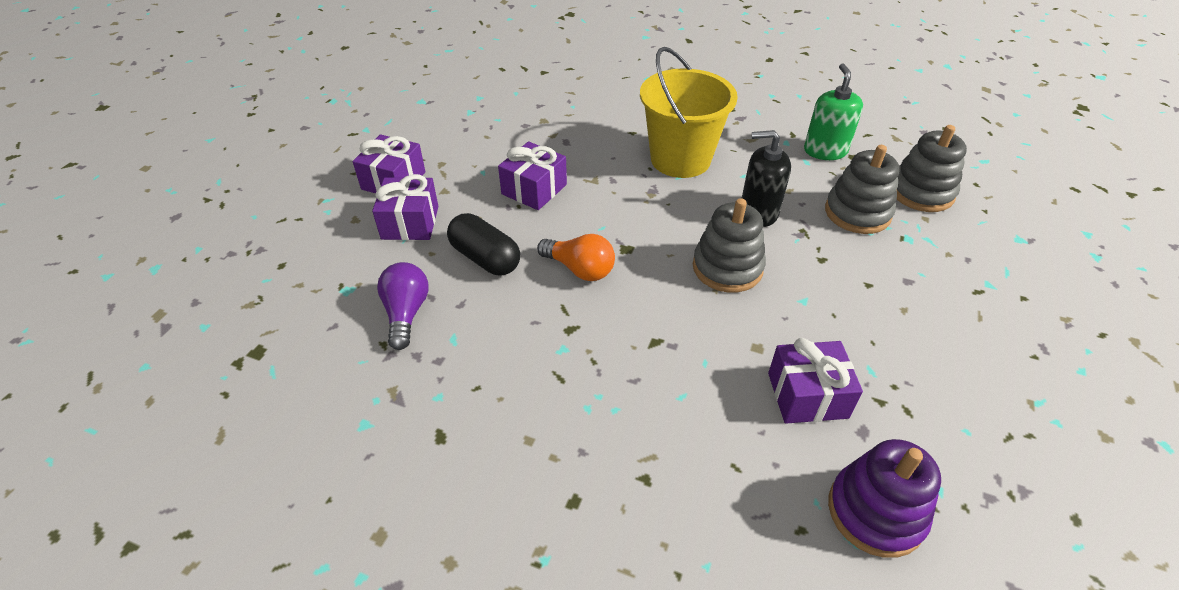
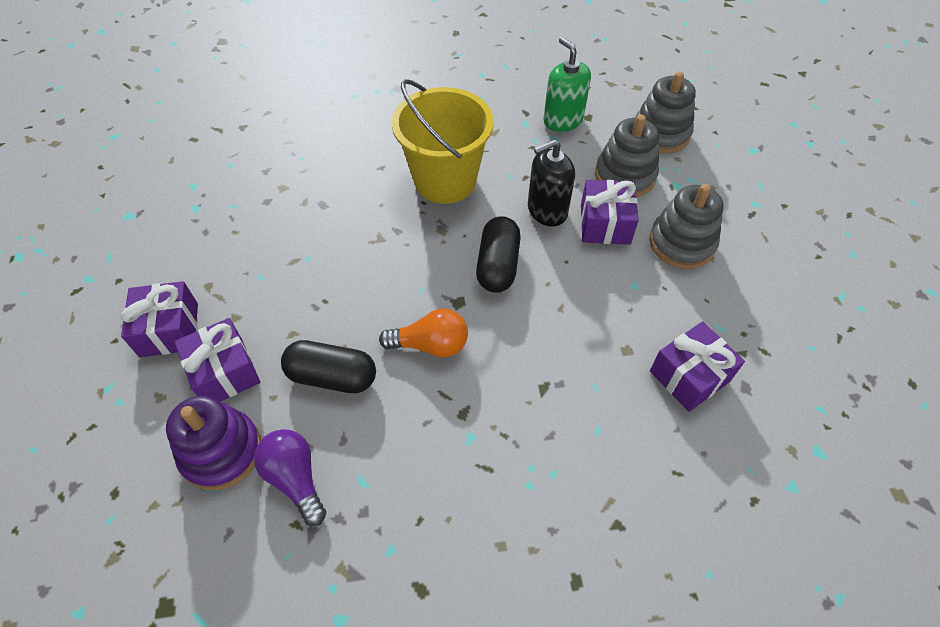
camera: 30 degrees left, 10 degrees up
(534, 189) = (328, 275): purple gift -> purple gift (605, 224)
(681, 236) = (497, 265): none -> black capsule
(727, 268) = (556, 281): grey stacking toy -> grey stacking toy (681, 243)
(875, 512) = (793, 454): purple stacking toy -> purple stacking toy (221, 451)

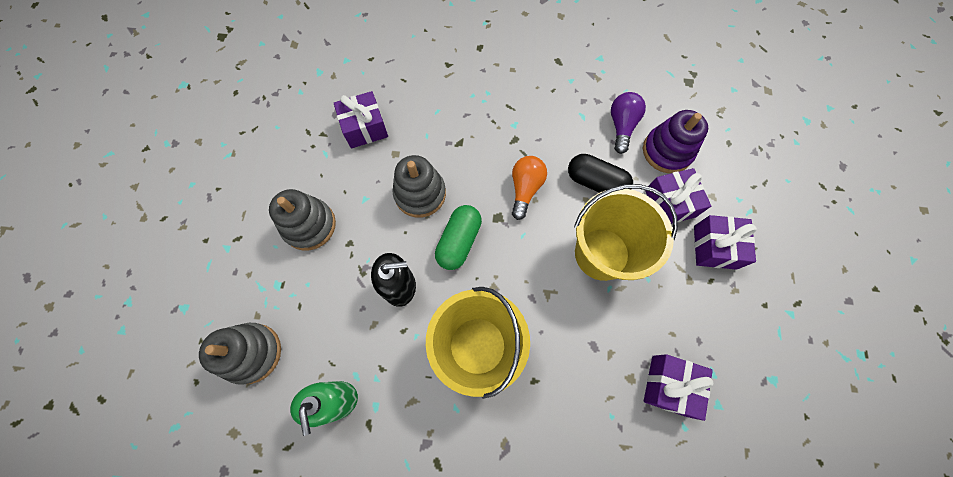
camera: 165 degrees left, 15 degrees up
(295, 478) = (621, 126): purple light bulb -> purple light bulb turned 150 degrees counterclockwise
(318, 290) = (601, 254): none -> yellow bucket
(431, 345) = (525, 189): orange light bulb -> orange light bulb turned 90 degrees clockwise
(497, 265) = (459, 241): black capsule -> green capsule
(605, 224) = (358, 259): purple gift -> purple gift (669, 385)
(625, 176) = (315, 307): grey stacking toy -> grey stacking toy (420, 194)

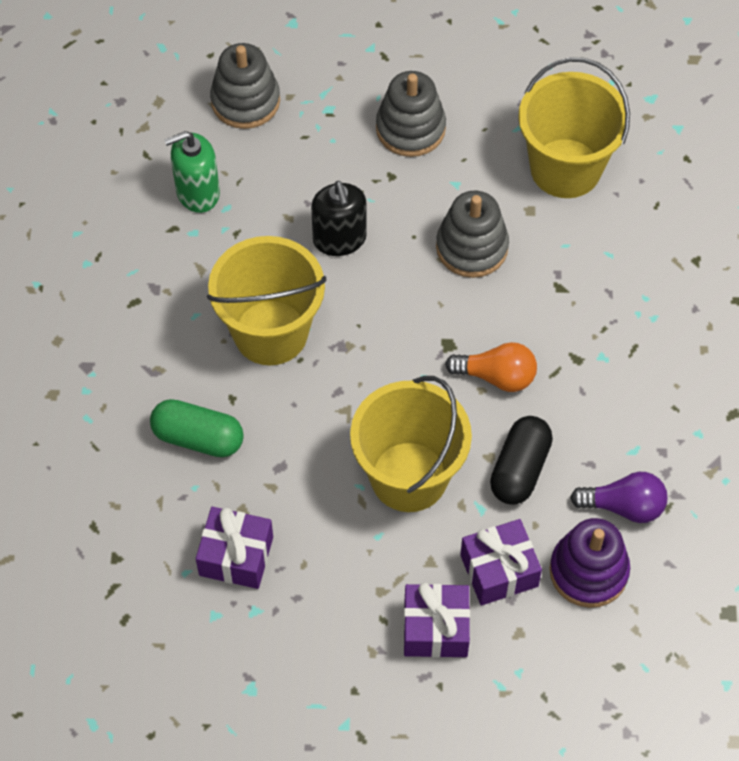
camera: 85 degrees right, 10 degrees down
(365, 128) = (565, 168): purple gift -> yellow bucket
(459, 241) = (407, 300): green capsule -> green capsule (198, 438)

